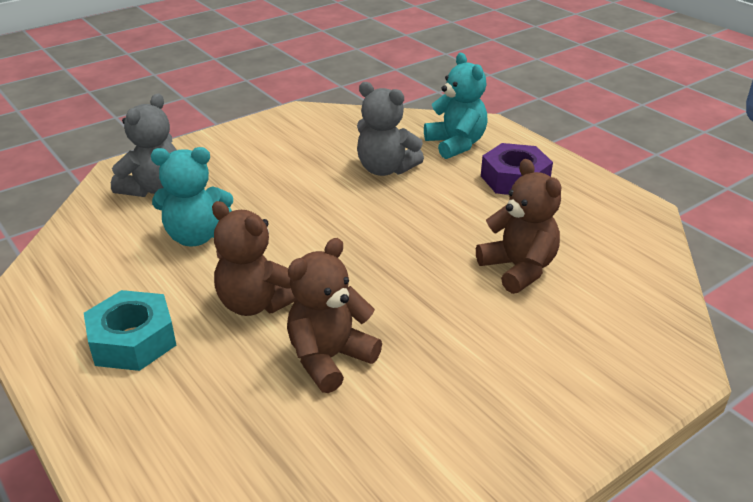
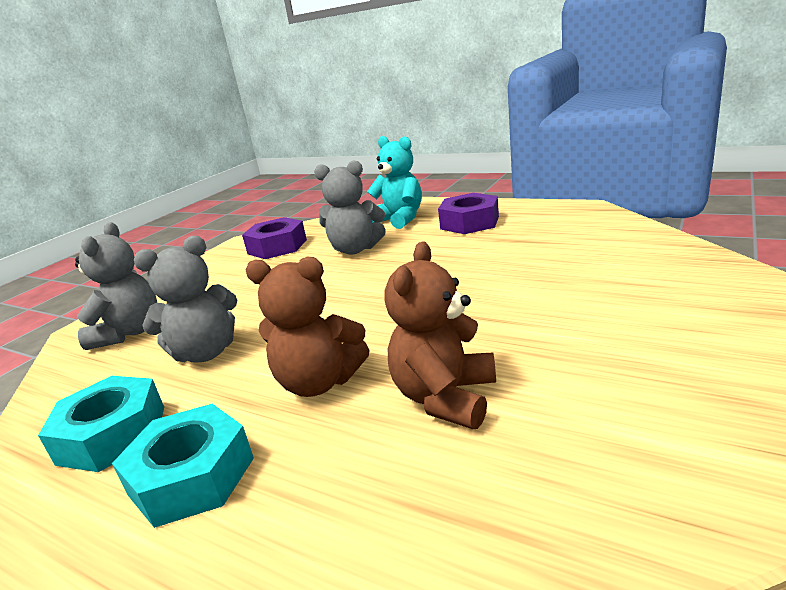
camera: 20 degrees left, 10 degrees down
(101, 283) = (112, 434): none -> turquoise nut
(196, 236) = (205, 353): turquoise teddy bear -> grey teddy bear
(322, 134) = (277, 247): none -> purple nut
(518, 269) = (541, 269): brown teddy bear -> none

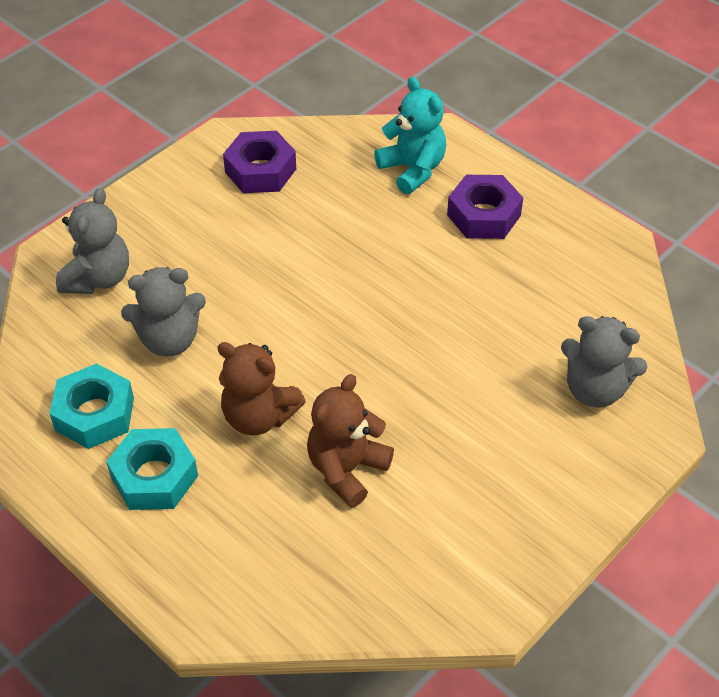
camera: 10 degrees right, 25 degrees up
(355, 249) = (343, 217): grey teddy bear -> grey teddy bear (595, 389)

